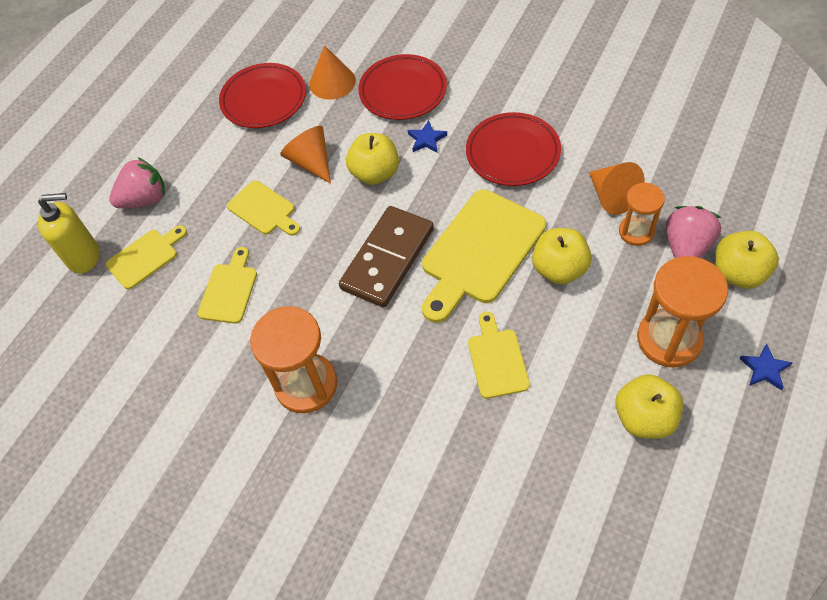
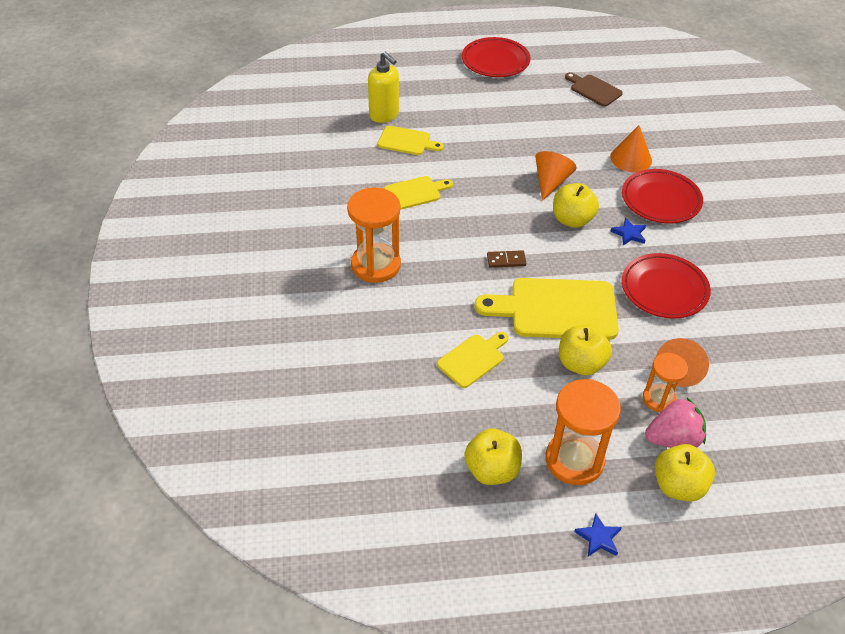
camera: 50 degrees right, 10 degrees down
(145, 199) = (449, 118): pink strawberry -> none
(215, 56) = (594, 90): none -> brown cutting board
(263, 209) = (490, 178): yellow cutting board -> none
(264, 99) = (580, 132): red plate -> red plate (495, 61)
(387, 259) = (506, 260): brown domino -> brown domino, size x0.42

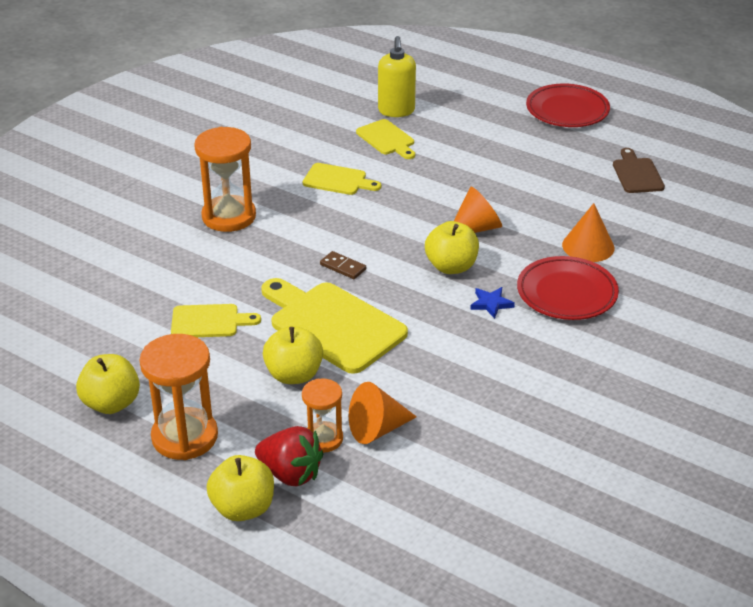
camera: 40 degrees right, 10 degrees down
(598, 538) = (124, 499): blue star -> none
(664, 289) = (458, 363): red plate -> none
(673, 439) = (290, 474): pink strawberry -> red strawberry

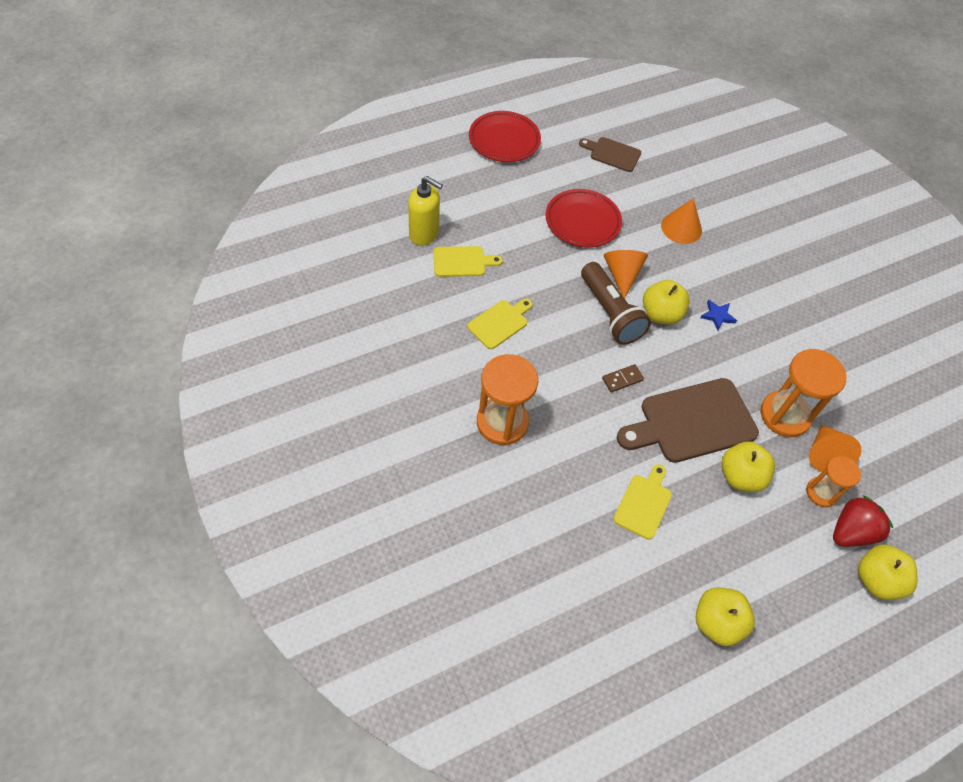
camera: 65 degrees left, 20 degrees up
(184, 437) = (781, 585): orange hourglass -> orange hourglass (784, 415)
(333, 325) = (692, 422): yellow cutting board -> brown cutting board
(417, 236) = (610, 313): none -> brown flashlight
(566, 293) = (728, 269): red plate -> red plate (582, 221)

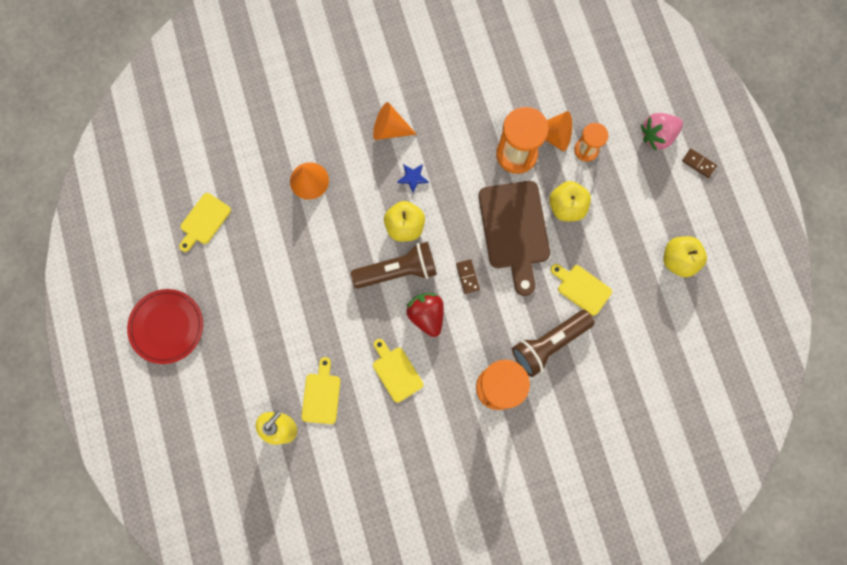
camera: 75 degrees left, 20 degrees up
(566, 472) = (548, 344): none -> brown flashlight
(582, 221) = (288, 271): red plate -> none
(612, 154) = (204, 221): brown cutting board -> yellow cutting board
(622, 274) = (356, 249): orange cone -> orange cone (389, 129)
(851, 532) = (619, 139): red strawberry -> red strawberry (426, 315)
(860, 640) = (698, 164): none -> brown domino
(876, 580) = (657, 136): yellow apple -> pink strawberry

